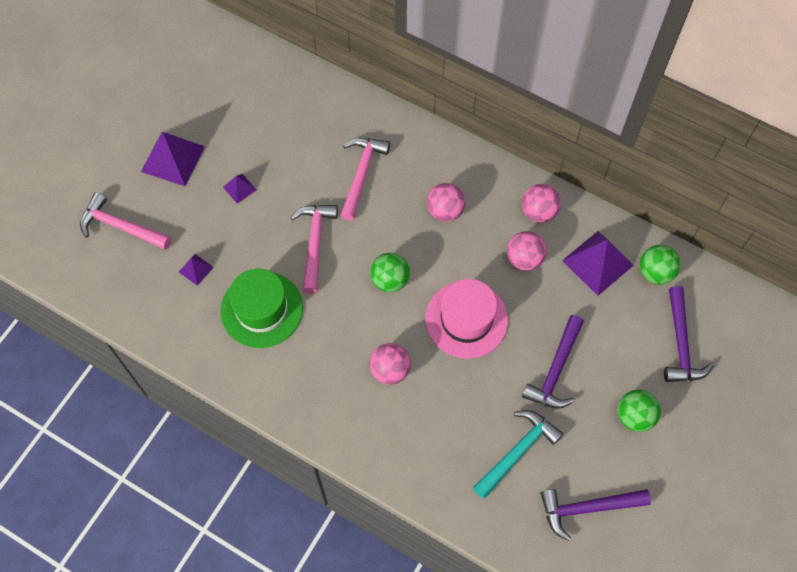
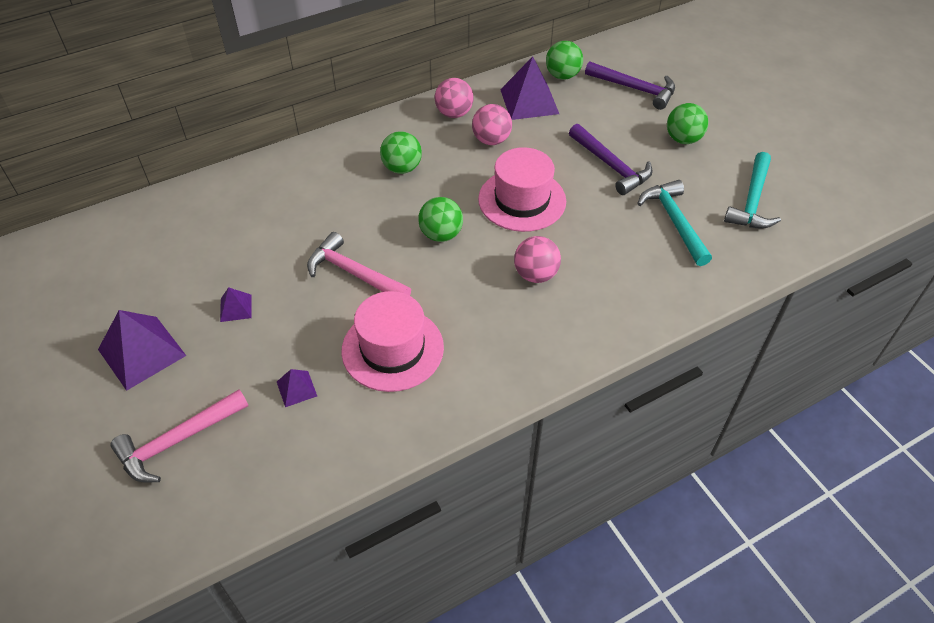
camera: 60 degrees left, 15 degrees down
(261, 309) = (392, 349): green hat -> pink hat
(361, 174) = (311, 207): pink hammer -> none
(445, 211) = (402, 168): pink ball -> green ball
(587, 508) = (752, 201): purple hammer -> turquoise hammer

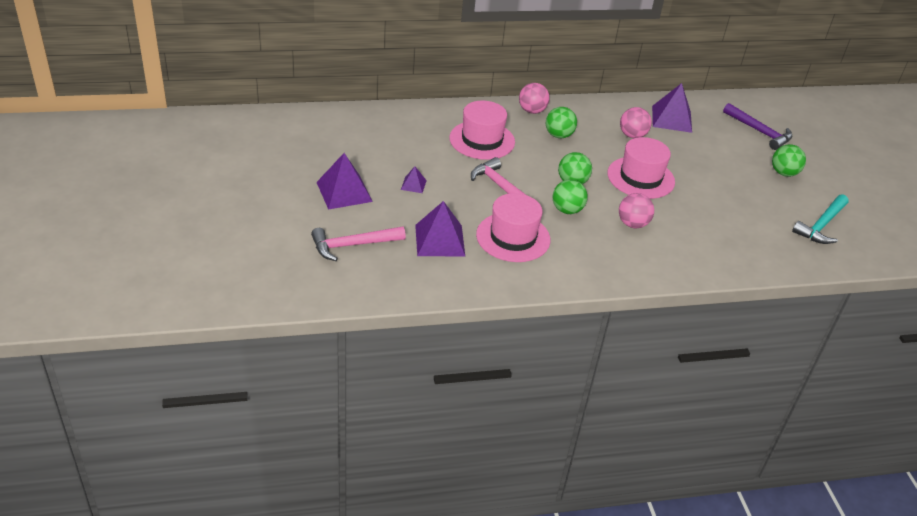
camera: 15 degrees right, 10 degrees down
(296, 388) = (439, 240): purple pyramid -> purple pyramid, size x2.02
(307, 206) = (482, 140): none -> pink hat
(454, 113) = (610, 112): pink ball -> pink ball (532, 111)
(562, 76) = (705, 109): green ball -> green ball (567, 210)
(611, 166) = (718, 175): purple hammer -> none
(674, 222) = (753, 221): turquoise hammer -> none

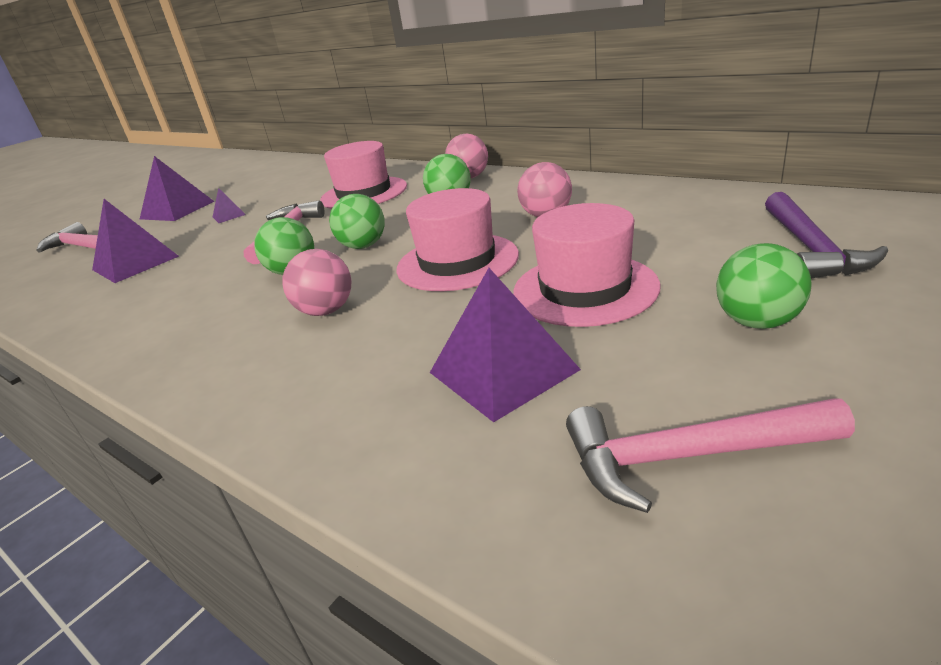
camera: 55 degrees right, 10 degrees down
(513, 237) = (186, 280): pink hat -> pink hat (585, 289)
(671, 119) = (650, 207): purple pyramid -> purple pyramid (503, 371)
(821, 225) = (688, 456): turquoise hammer -> pink hammer

